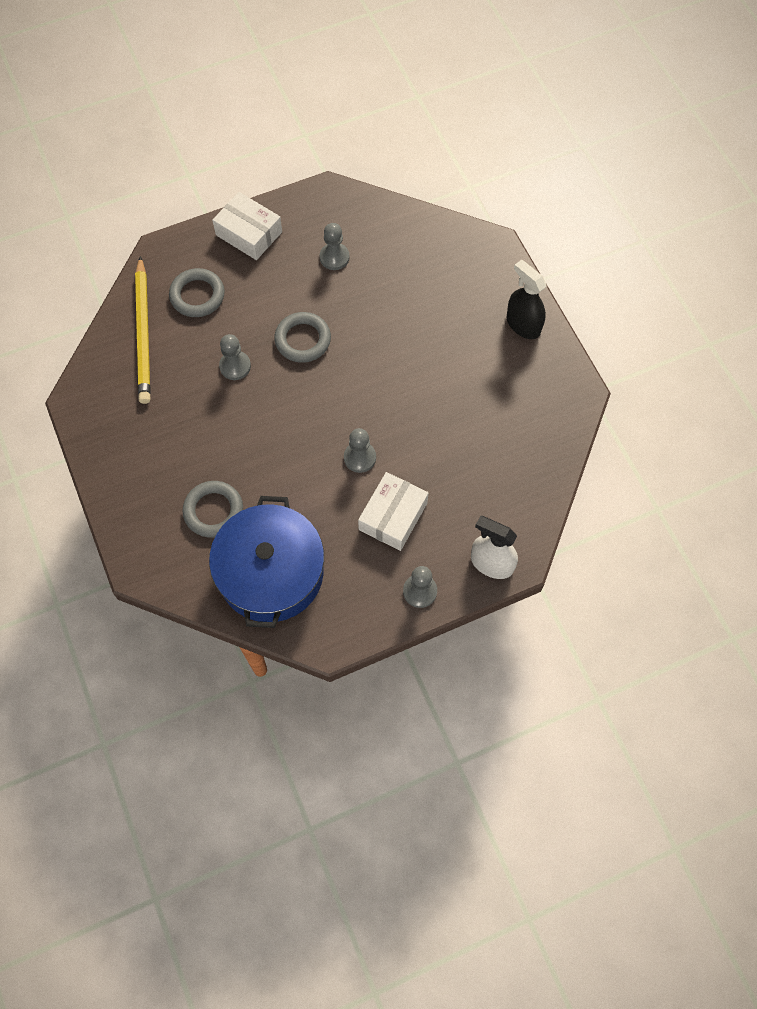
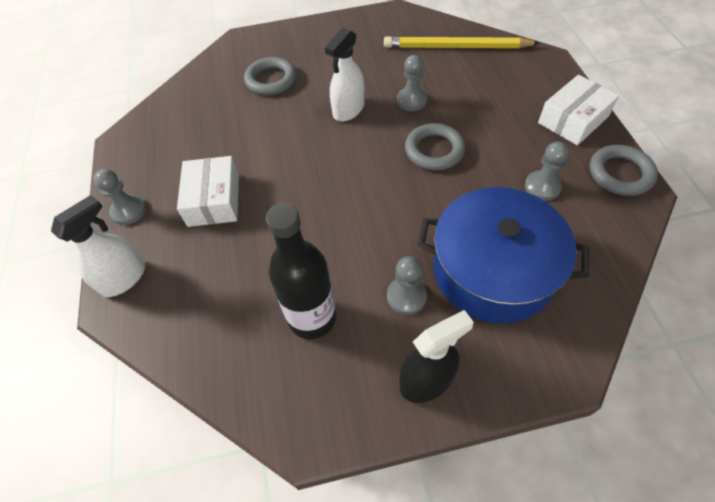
camera: 105 degrees right, 10 degrees down
(197, 295) = (495, 80): grey ring -> grey ring (620, 174)
(255, 422) = (348, 110): none -> white spray bottle
(271, 573) = (200, 110): blue pot -> blue pot (493, 270)
(360, 458) = (286, 181): grey pawn -> grey pawn (406, 296)
(393, 516) = (213, 200): white box -> white box turned 45 degrees clockwise
(493, 405) = (312, 318): none -> black bottle

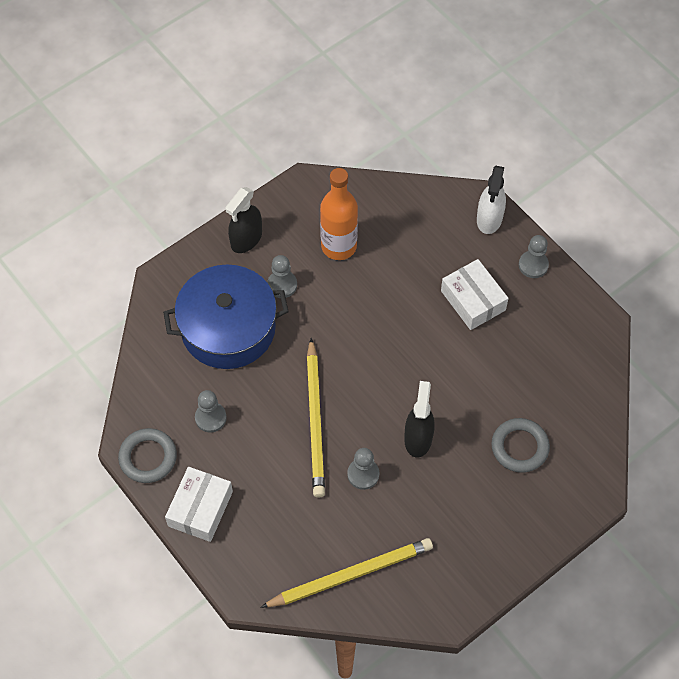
camera: 150 degrees right, 5 degrees up
(312, 318) = (339, 246): black bottle -> orange bottle
(348, 110) = (418, 438): white spray bottle -> black spray bottle
(434, 150) = (315, 421): grey ring -> yellow pencil

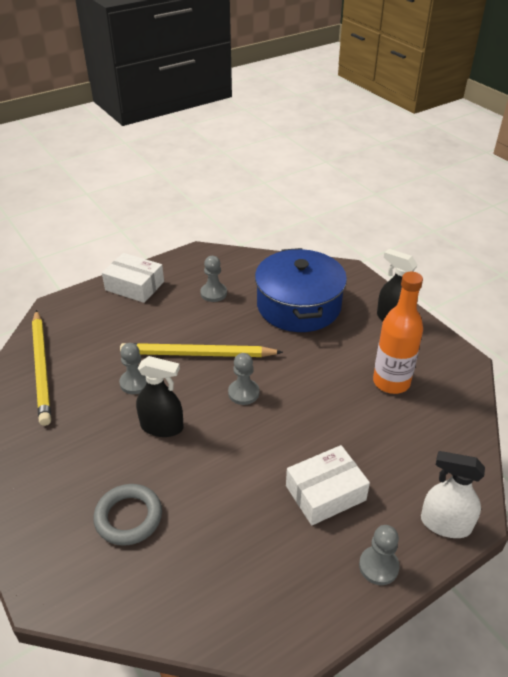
camera: 95 degrees right, 20 degrees down
(148, 457) = (186, 262): grey ring -> none
(282, 285) = (344, 340): grey pawn -> grey pawn (243, 393)

